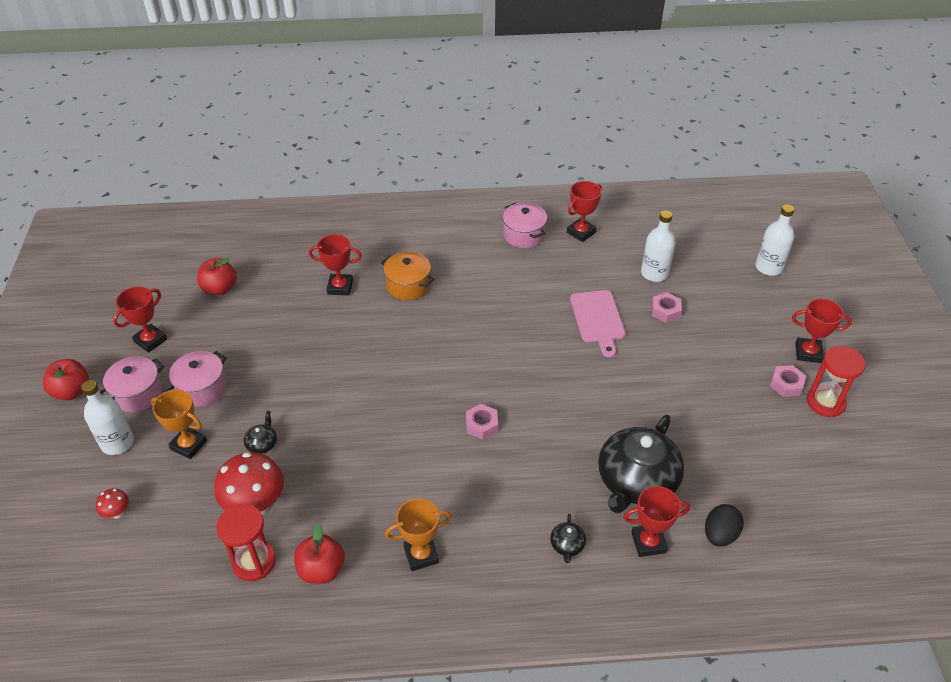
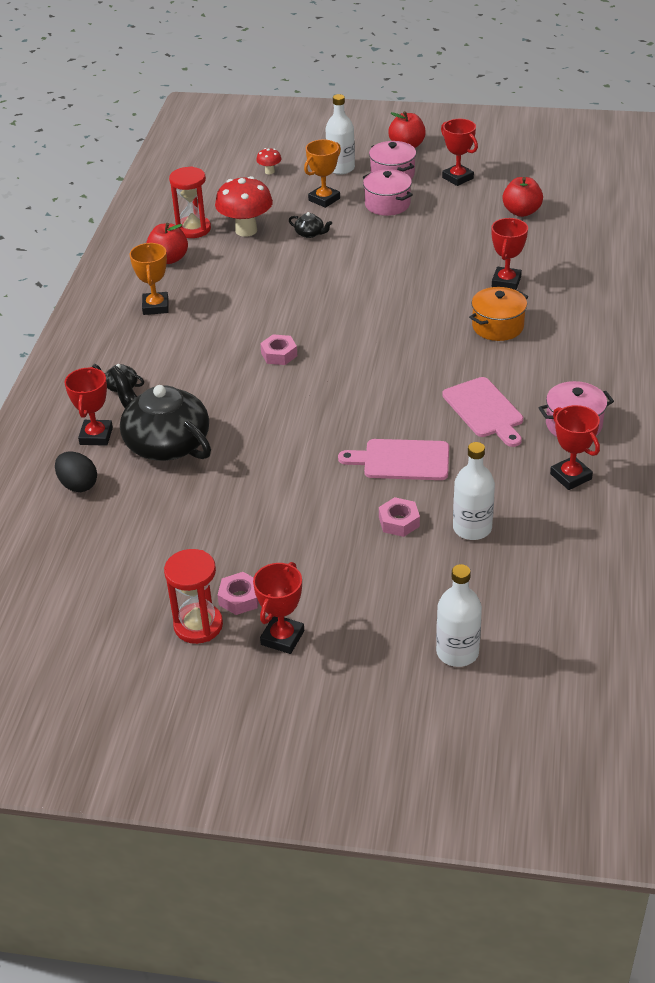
camera: 105 degrees right, 5 degrees down
(522, 281) = (484, 410): none -> pink cutting board

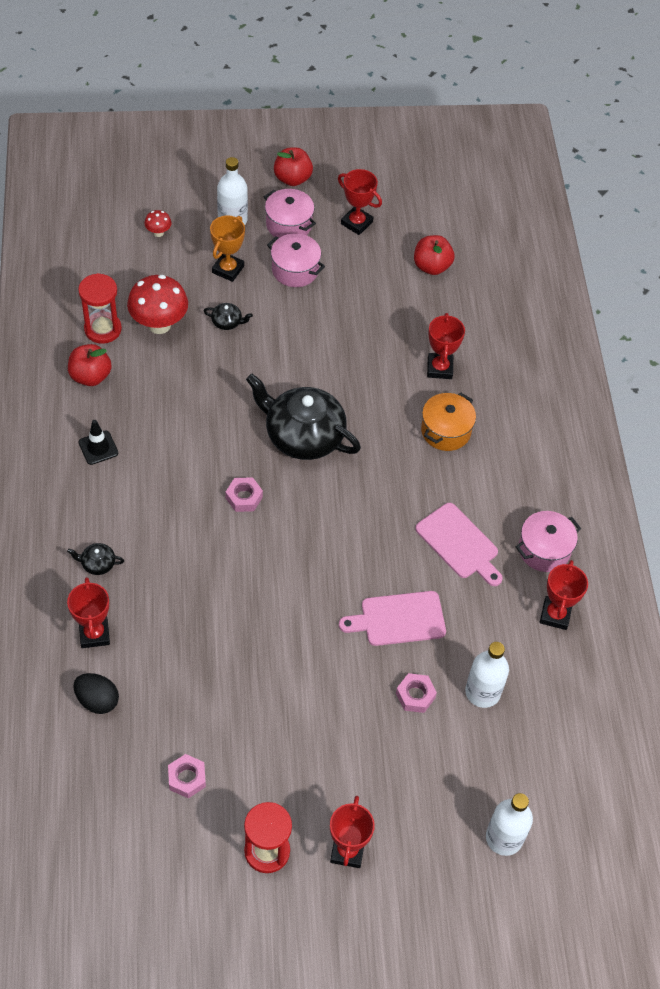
camera: 20 degrees left, 15 degrees up
(155, 307) = (98, 448): orange trophy -> black traffic cone
(165, 443) = (167, 632): black teapot -> black teapot (303, 435)
(240, 598) = (295, 812): pink nut -> pink nut (187, 778)
(570, 476) = (555, 615): red trophy -> red trophy turned 60 degrees clockwise

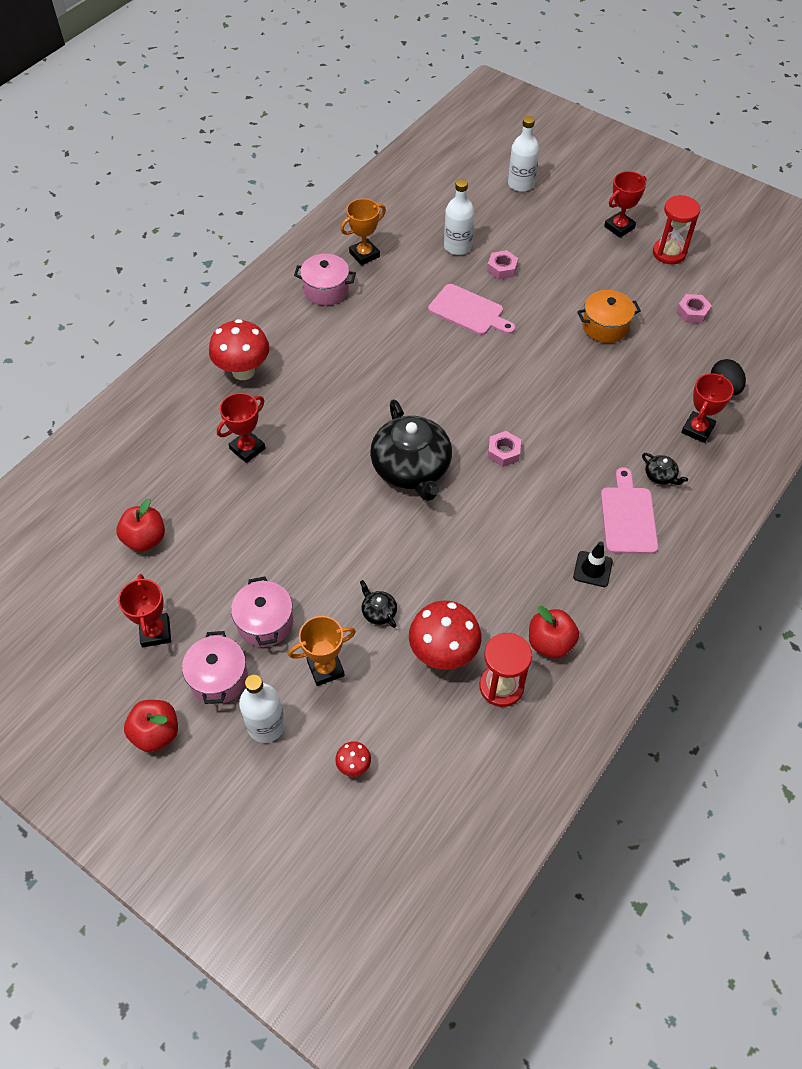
camera: 135 degrees left, 0 degrees up
(445, 431) = (299, 401): orange pot -> orange pot (605, 326)
(459, 543) = (378, 327): pink cutting board -> pink cutting board (628, 517)
(517, 425) = (243, 371): none -> red mushroom
(555, 615) = (364, 255): red trophy -> orange trophy

